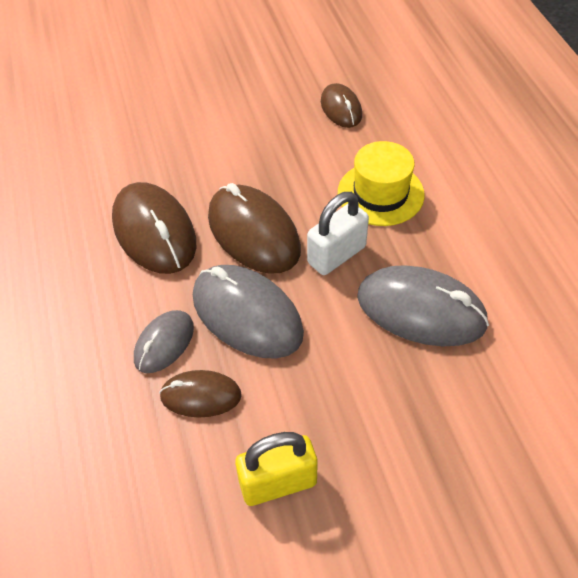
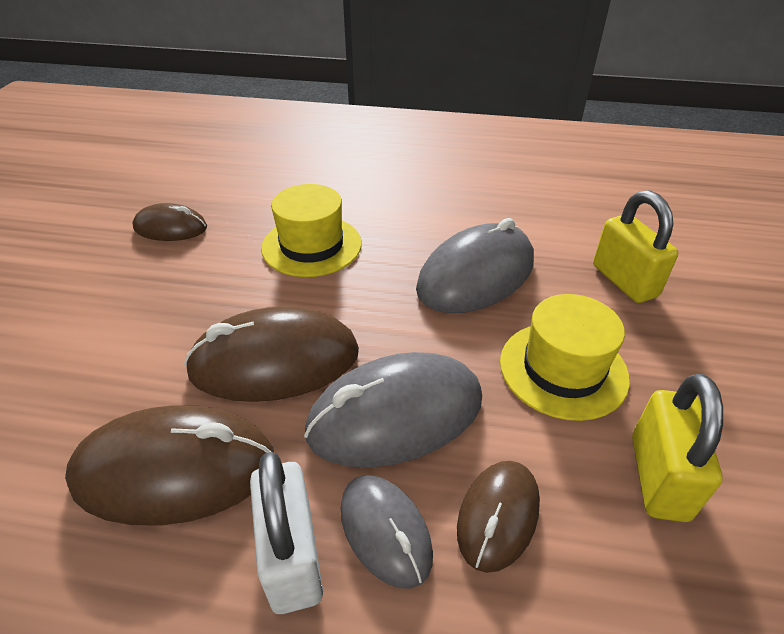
camera: 65 degrees left, 10 degrees down
(336, 255) = (364, 305): white padlock -> white padlock (292, 556)
(348, 400) = (563, 369): none -> yellow hat
(494, 422) = (624, 281): none -> yellow padlock

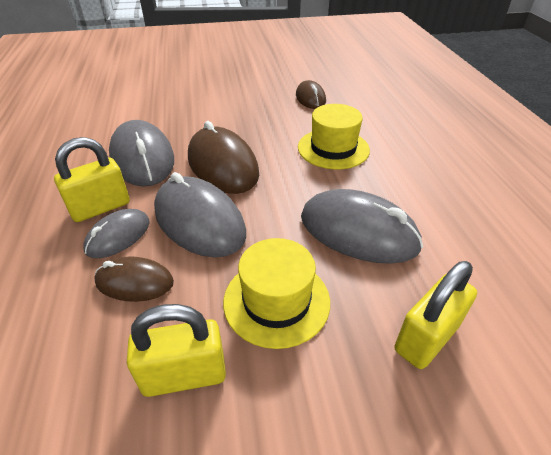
camera: 70 degrees right, 0 degrees up
(175, 470) = (142, 158): brown mouse -> grey mouse
(292, 556) = (100, 207): white padlock -> yellow padlock

